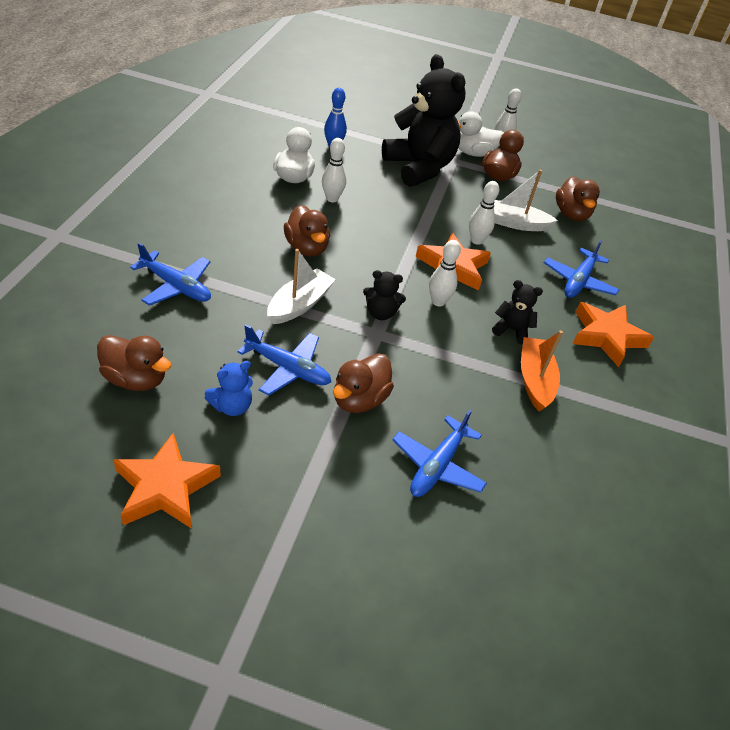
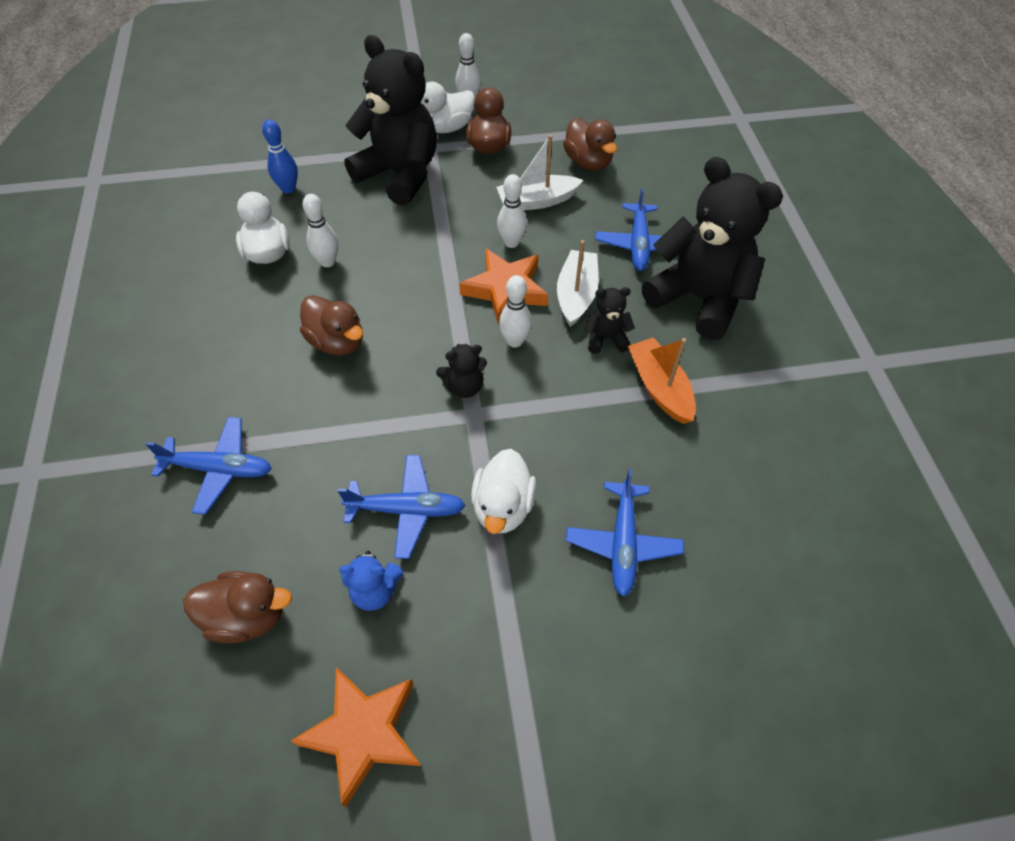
camera: 20 degrees left, 10 degrees up
(232, 406) = (374, 590): blue teddy bear -> blue teddy bear turned 60 degrees clockwise
(299, 304) = (372, 421): white boat -> white boat (576, 295)
(359, 399) = (503, 507): brown duck -> white duck
(606, 336) = (698, 299): orange star -> black teddy bear

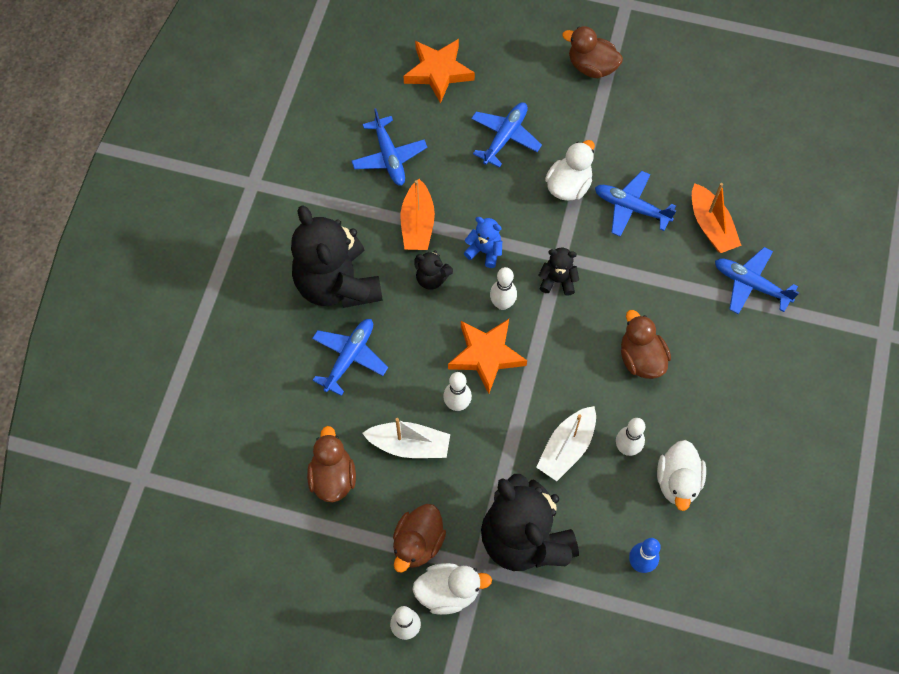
camera: 155 degrees left, 10 degrees up
(247, 616) = (746, 182): brown duck -> brown duck (591, 67)
(288, 527) = (711, 226): none -> orange boat
(363, 733) = (694, 102): orange star -> orange star (438, 72)
(374, 590) = (667, 168): blue teddy bear -> blue teddy bear (484, 251)
(576, 295) = (432, 327): white boat -> white boat (566, 448)
(749, 453) = (389, 157): none -> blue plane

